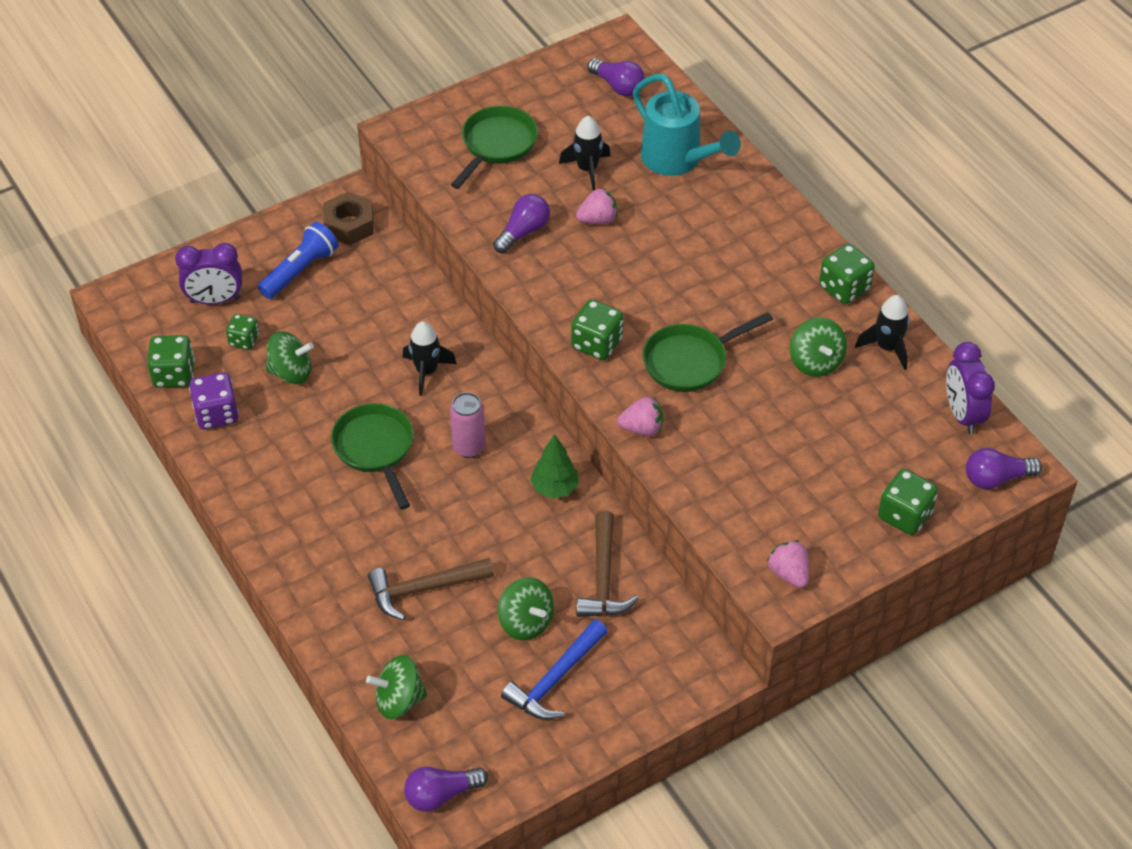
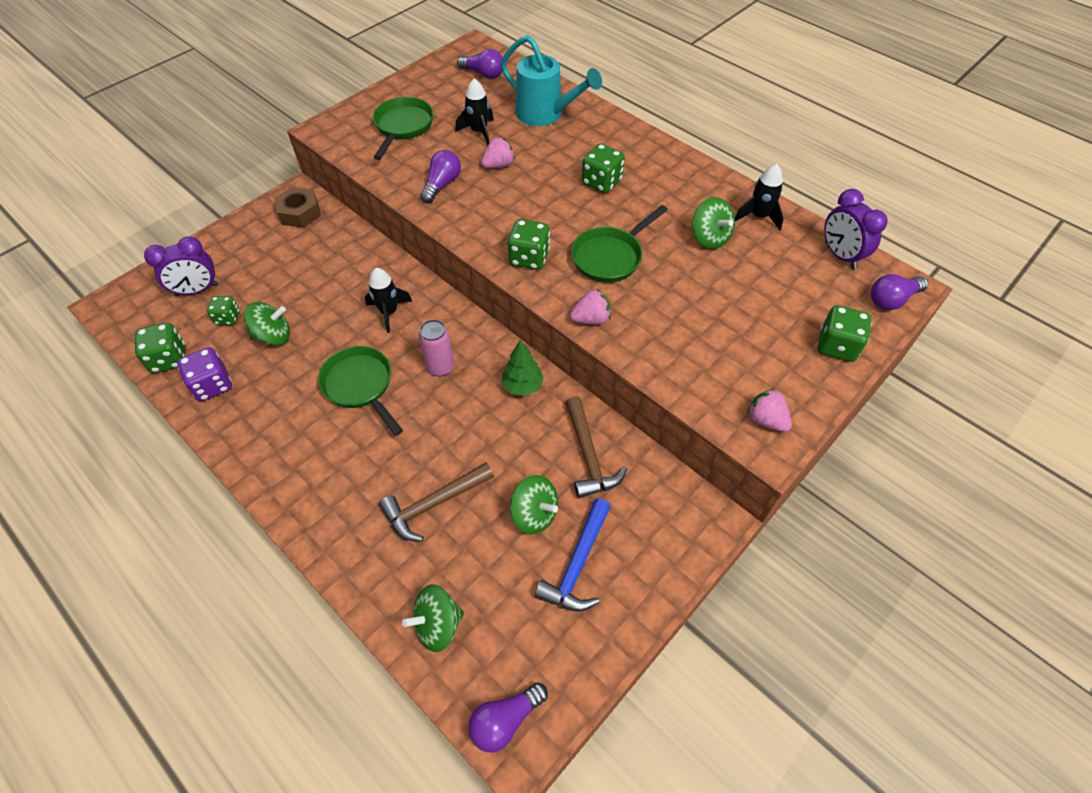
camera: 15 degrees left, 5 degrees up
(300, 271) = (266, 254): blue flashlight -> none
(844, 288) = (706, 180): green dice -> green dice (601, 182)

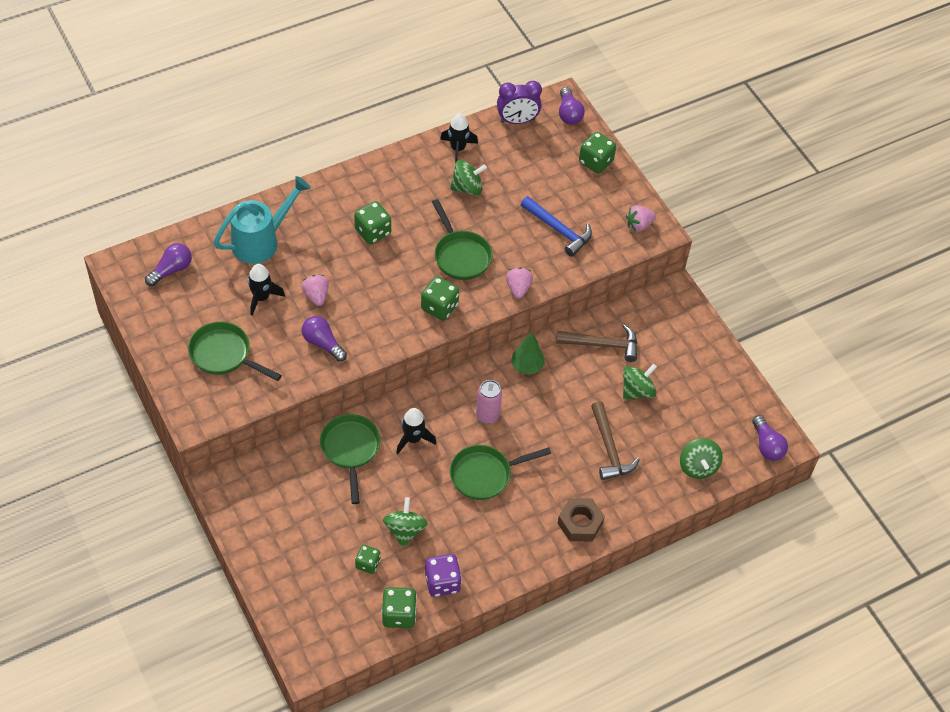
camera: 75 degrees left, 0 degrees up
(197, 290) = (321, 586): purple clock -> none
(300, 213) = (250, 487): brown nut -> brown nut (580, 523)
(361, 268) = (350, 450): none -> green pan
(577, 565) = (681, 378): blue hammer -> blue hammer (559, 230)

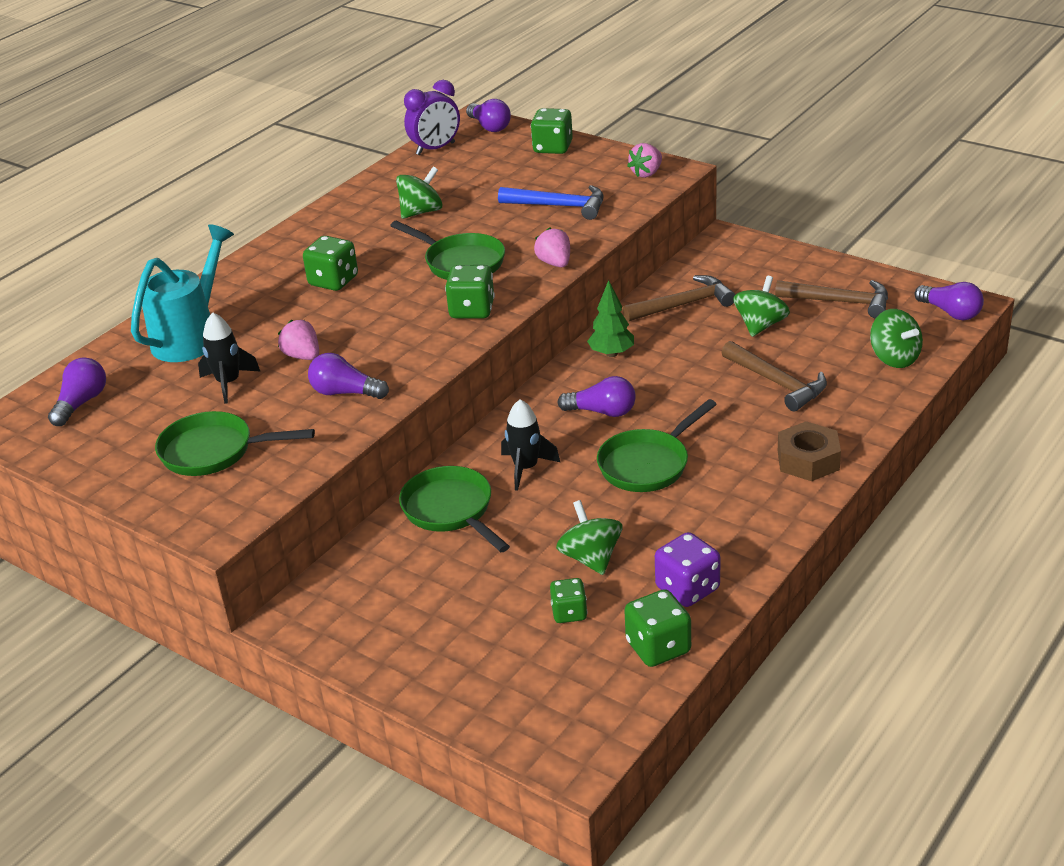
camera: 20 degrees left, 20 degrees down
(458, 149) = (384, 189): black rocket -> none
(487, 415) = (602, 412): pink can -> purple light bulb
(704, 397) = (840, 302): none -> brown hammer

